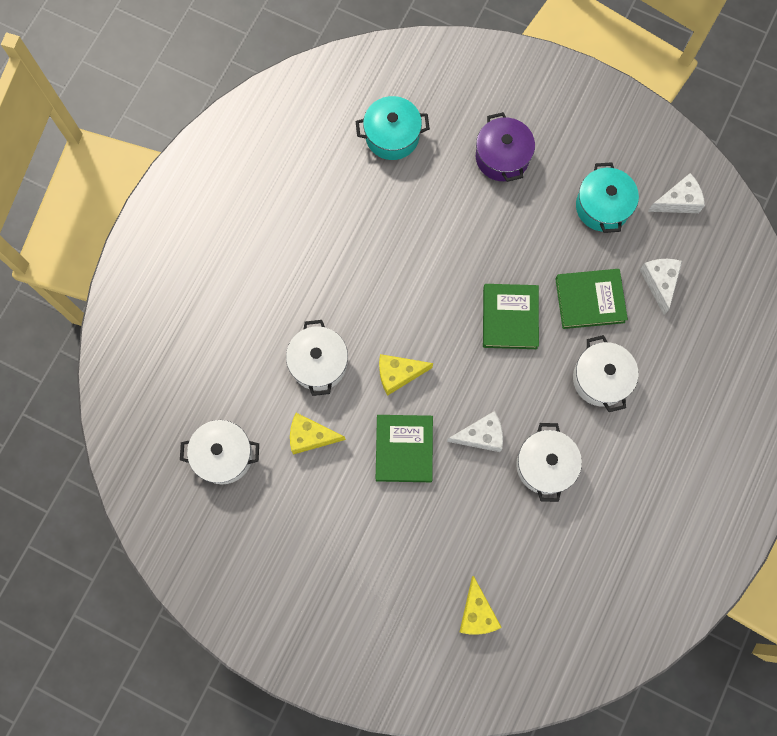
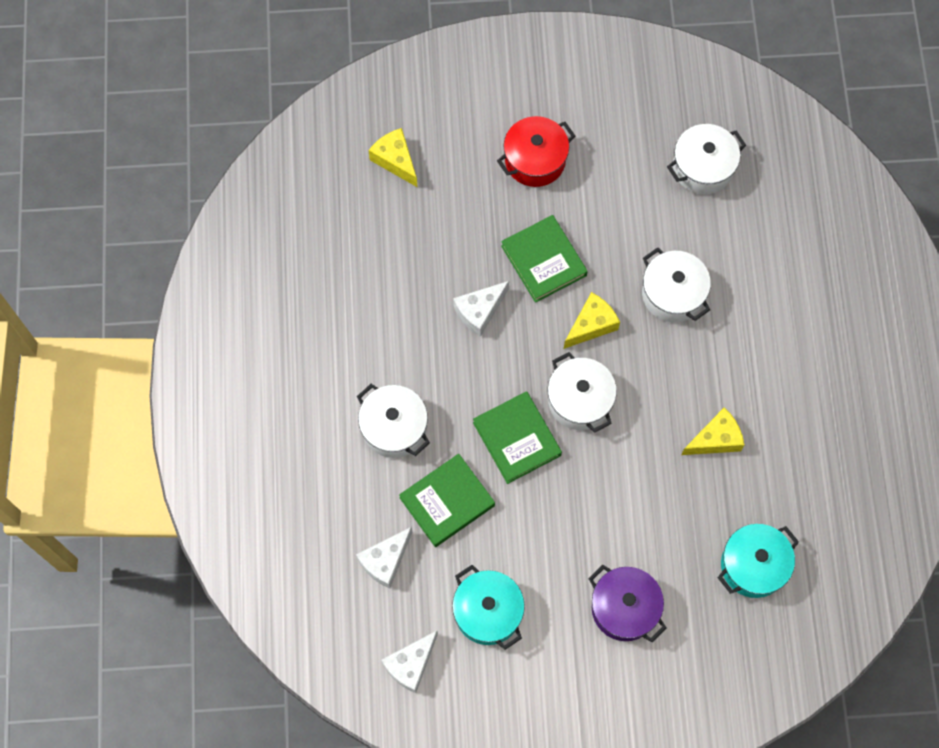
camera: 150 degrees right, 5 degrees down
(310, 436) = (636, 225): yellow cheese -> yellow cheese (715, 439)
(357, 543) = (535, 160): none -> red pot
(545, 465) = (404, 317): white pot -> white pot (579, 400)
(659, 282) = (385, 561): white cheese -> white cheese turned 75 degrees clockwise

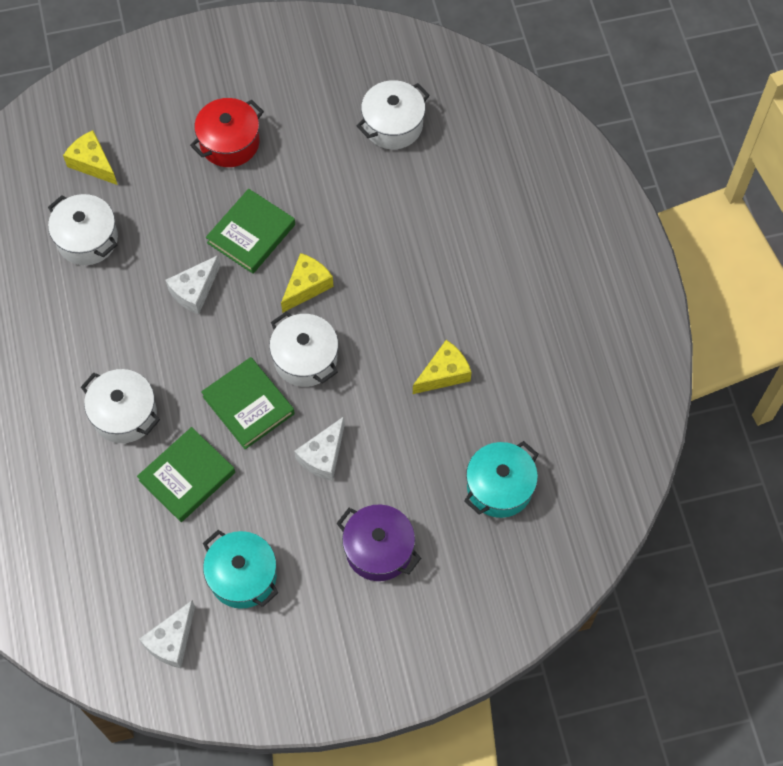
camera: 10 degrees left, 5 degrees down
(385, 561) = (132, 544): white cheese -> white cheese (323, 456)
(544, 261) = (251, 234): green book -> green book turned 75 degrees clockwise
(672, 294) = (381, 245): white pot -> white pot (87, 239)

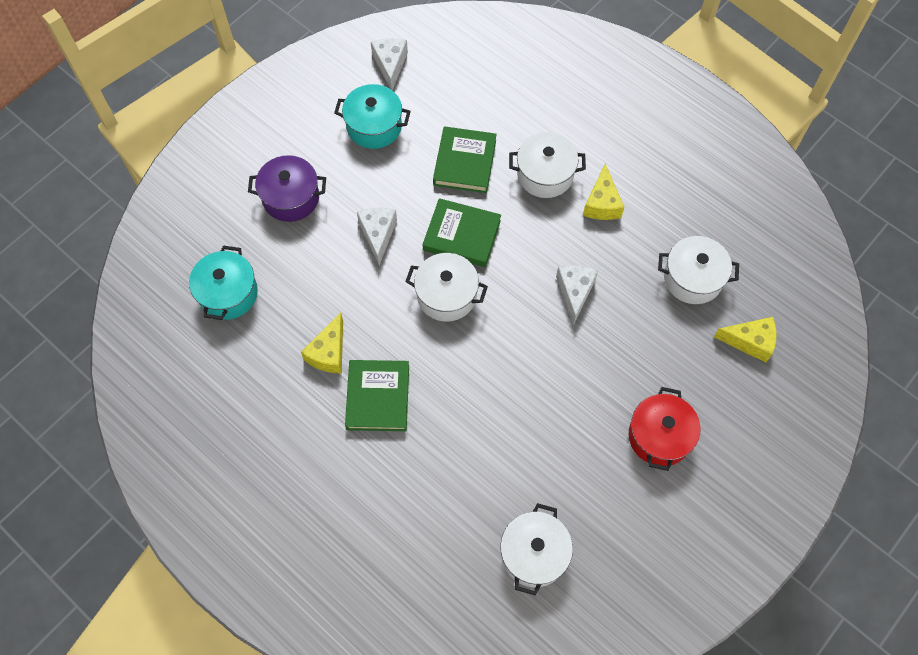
camera: 145 degrees right, 0 degrees up
(251, 234) = (571, 367): green book -> green book (378, 397)
(306, 286) = (491, 353): yellow cheese -> yellow cheese (602, 203)

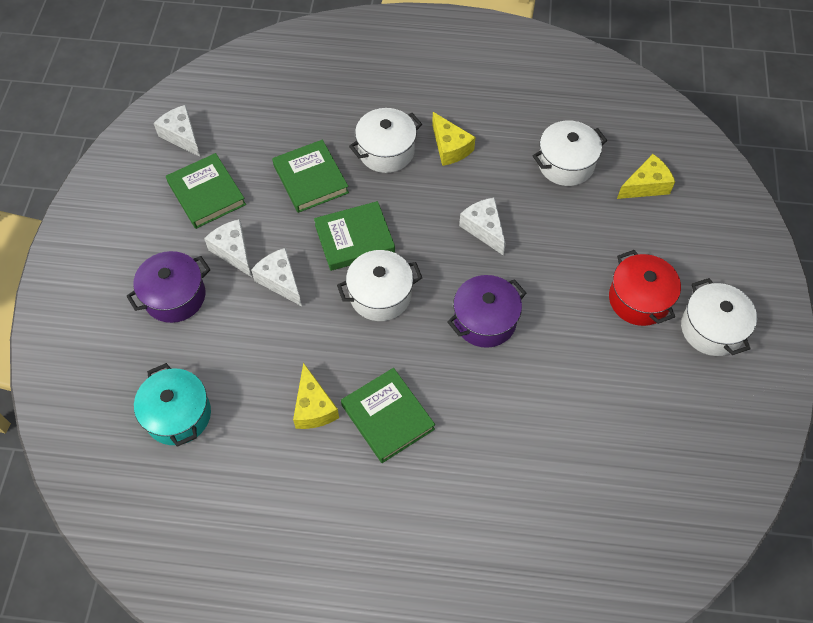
camera: 35 degrees left, 5 degrees down
(360, 188) = (233, 251): none -> white cheese
(374, 126) = (206, 194): turquoise pot -> green book
(514, 370) = (485, 320): none -> purple pot
(534, 554) = (620, 458): white pot -> white pot (711, 329)

